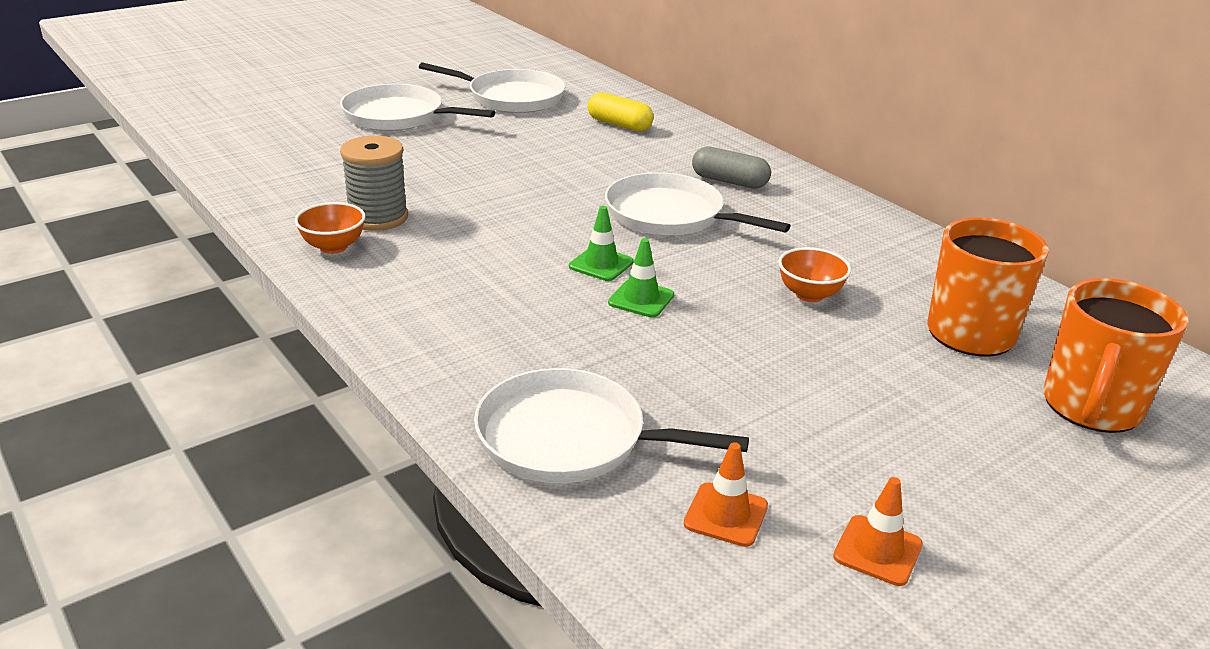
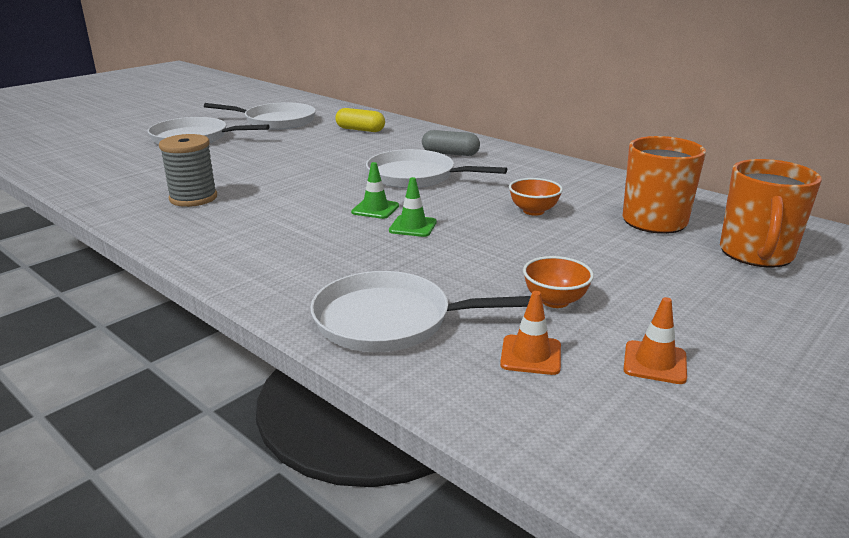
camera: 10 degrees left, 5 degrees down
(333, 247) = (161, 219): orange bowl -> orange bowl (555, 301)

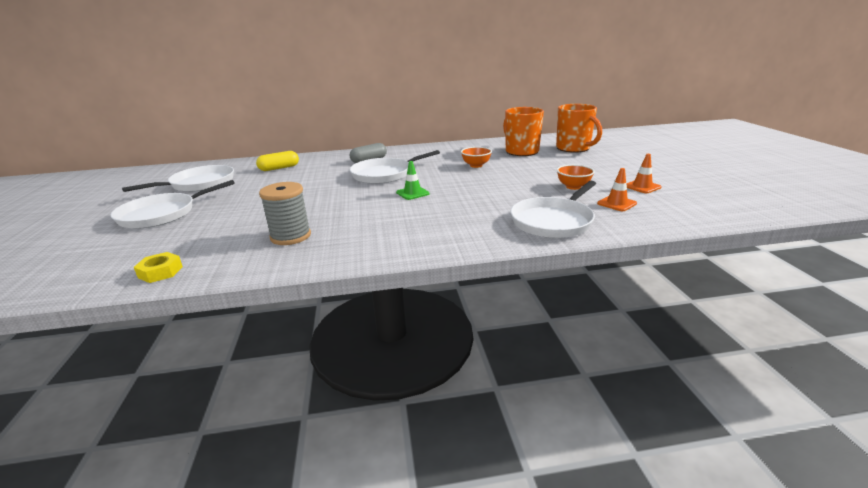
camera: 50 degrees left, 0 degrees up
(84, 183) = (160, 272): none -> yellow nut
(413, 226) = (451, 191): green traffic cone -> none

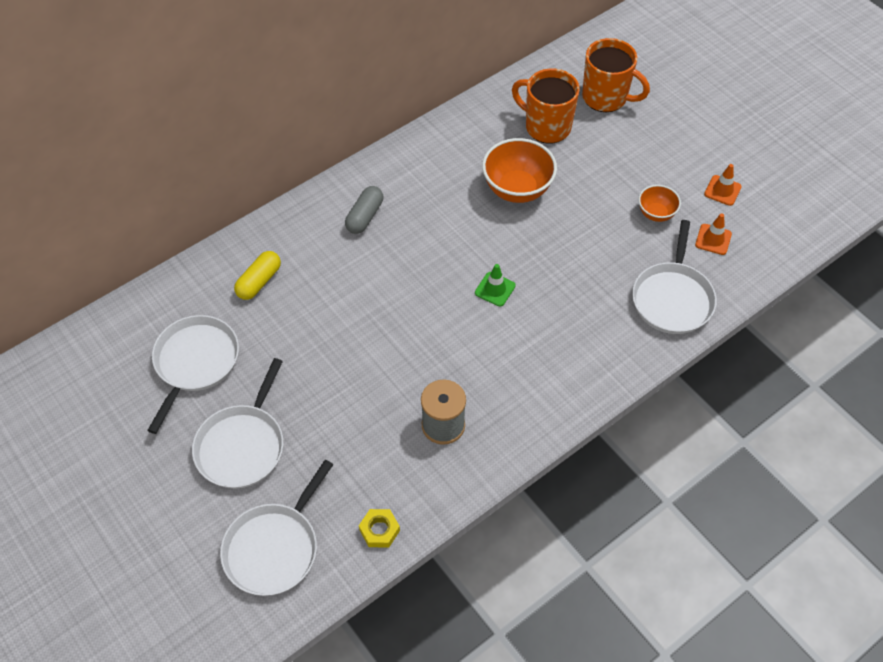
camera: 30 degrees left, 30 degrees up
(384, 174) = (422, 252): white pan -> white pan (274, 548)
(476, 165) = (517, 189): orange bowl -> orange bowl, size x1.78

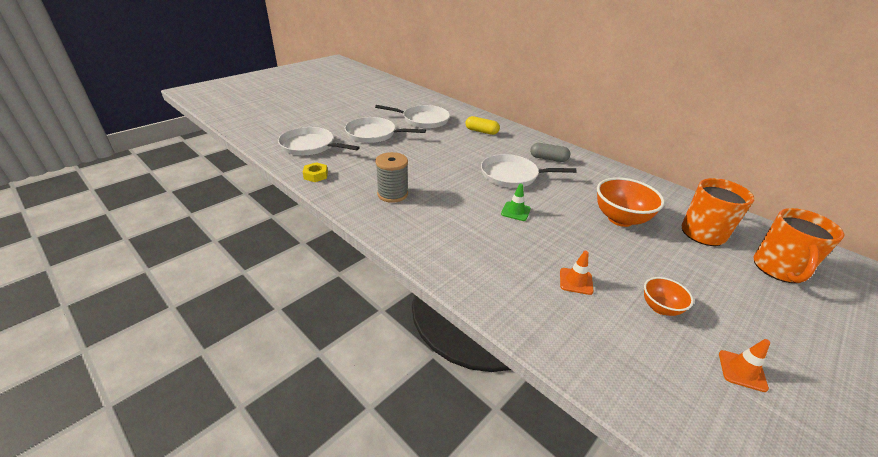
camera: 80 degrees right, 20 degrees down
(672, 298) = (558, 321): white pan -> white pan (512, 175)
(713, 239) = (660, 359): orange traffic cone -> orange traffic cone (576, 281)

